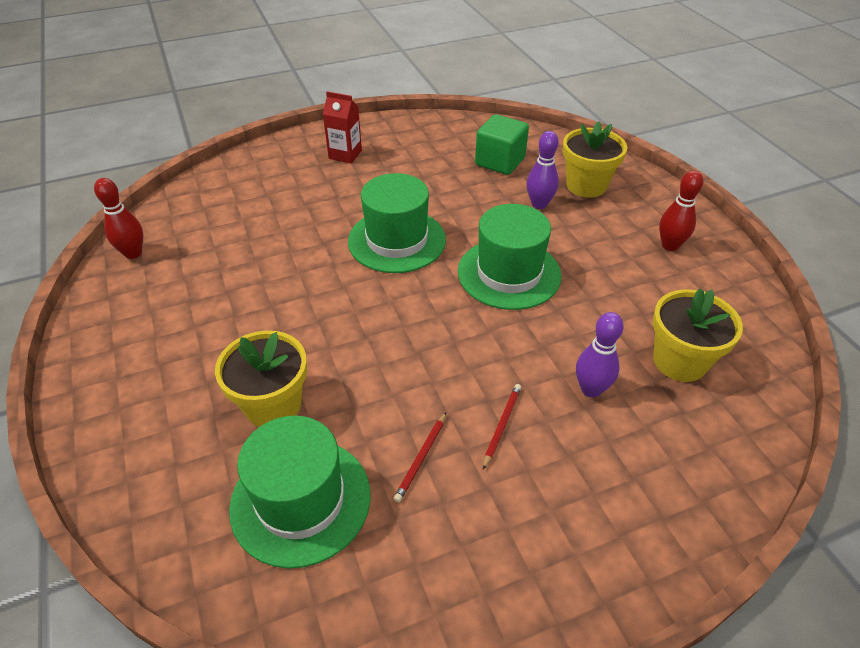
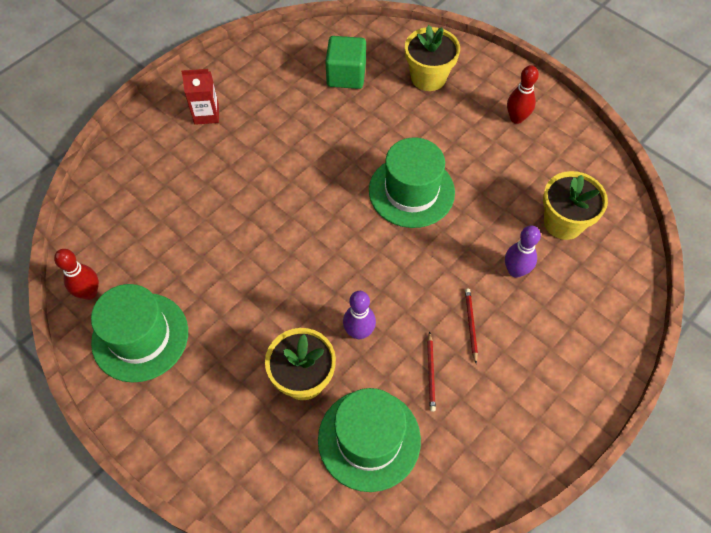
camera: 25 degrees left, 15 degrees up
(397, 240) = (307, 192): green hat -> green hat (140, 337)
(539, 204) = (401, 112): purple bowling pin -> purple bowling pin (359, 332)

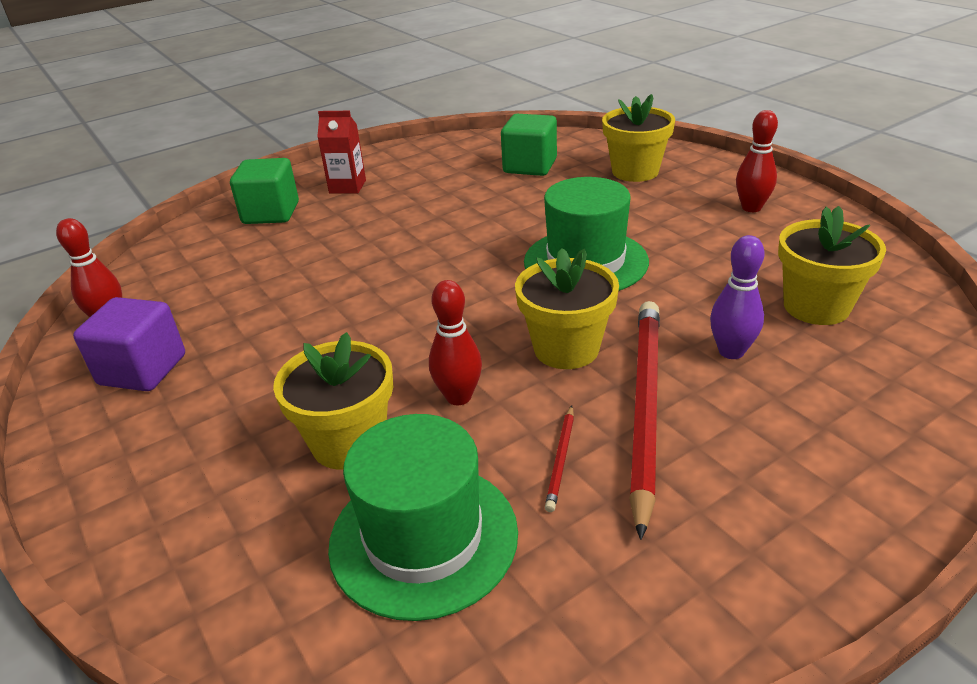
camera: 15 degrees right, 25 degrees down
(140, 337) = (143, 370): green hat -> purple cube
(157, 155) = (271, 213): none -> green cube
(359, 332) = (458, 397): purple bowling pin -> red bowling pin
(415, 281) = (566, 349): none -> yellow flower pot
(470, 325) = (644, 406): red pencil -> red pencil, size x2.44

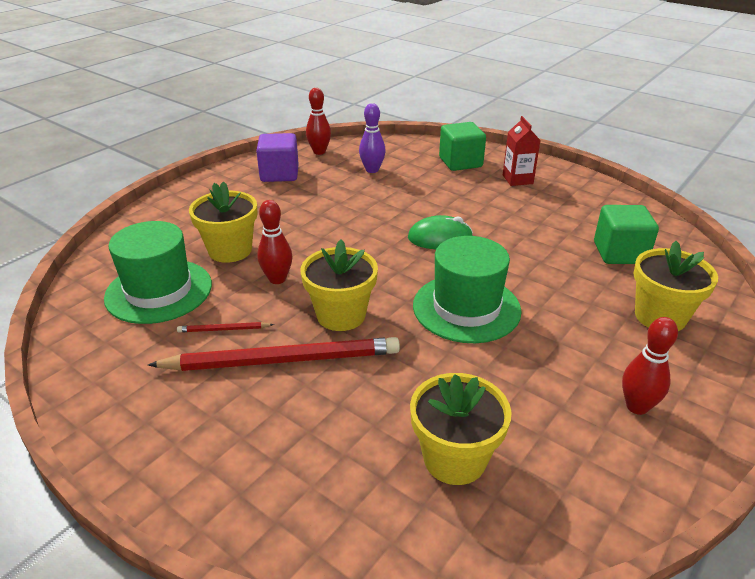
camera: 70 degrees right, 0 degrees up
(438, 255) = (440, 238): none -> green mouse
(731, 351) = (362, 402): purple bowling pin -> purple bowling pin (372, 170)

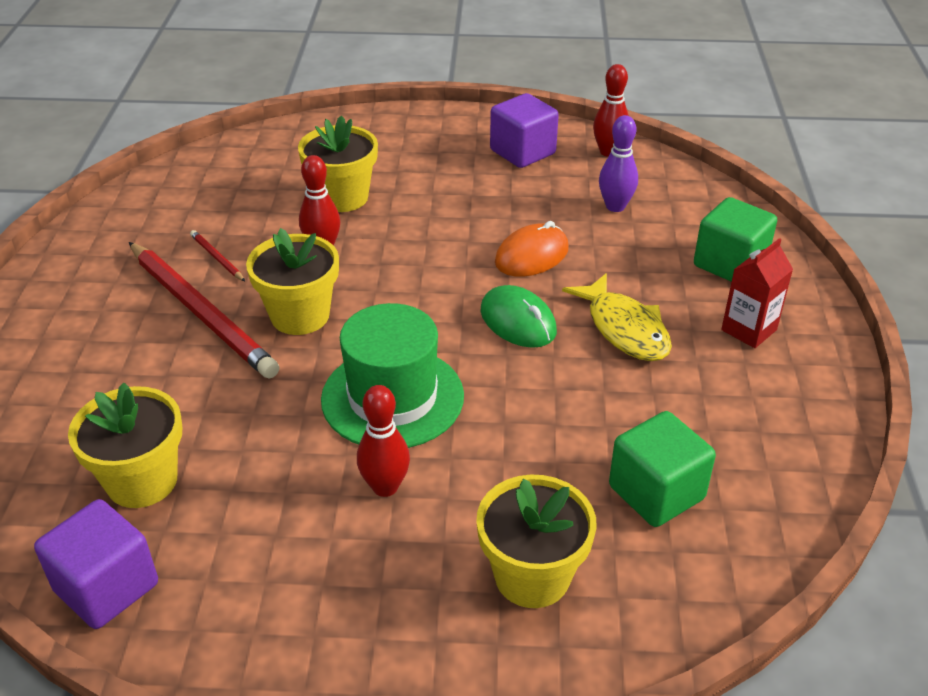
camera: 55 degrees right, 5 degrees up
(159, 291) = (241, 194): green hat -> none
(384, 210) = (532, 256): none -> orange mouse
(482, 210) = (624, 329): none -> yellow fish
(562, 519) = (106, 587): none -> purple cube
(637, 406) = (322, 600): red bowling pin -> red bowling pin (385, 487)

